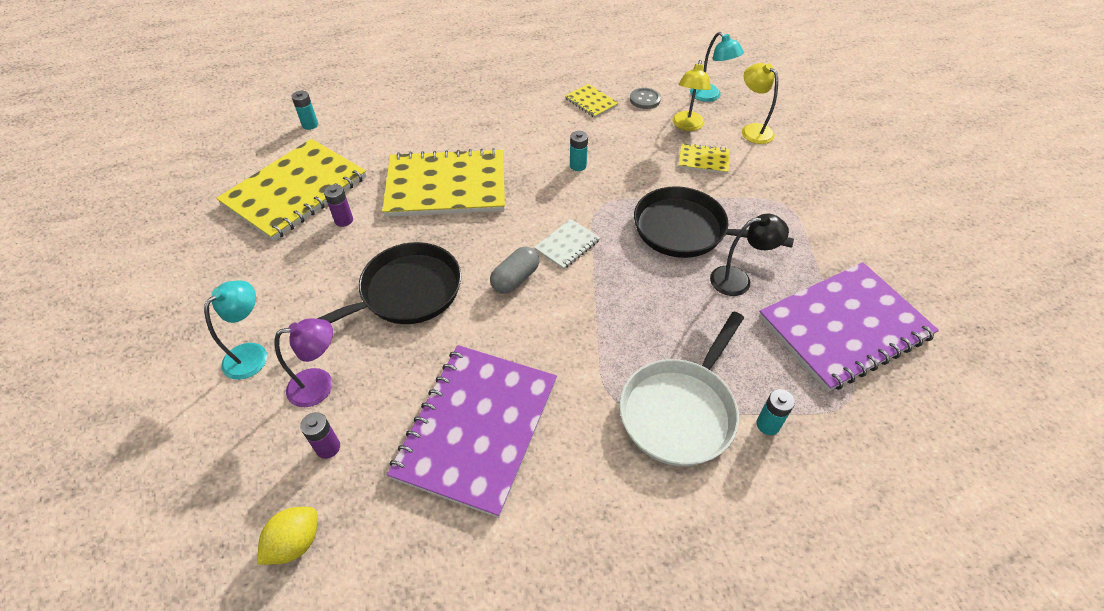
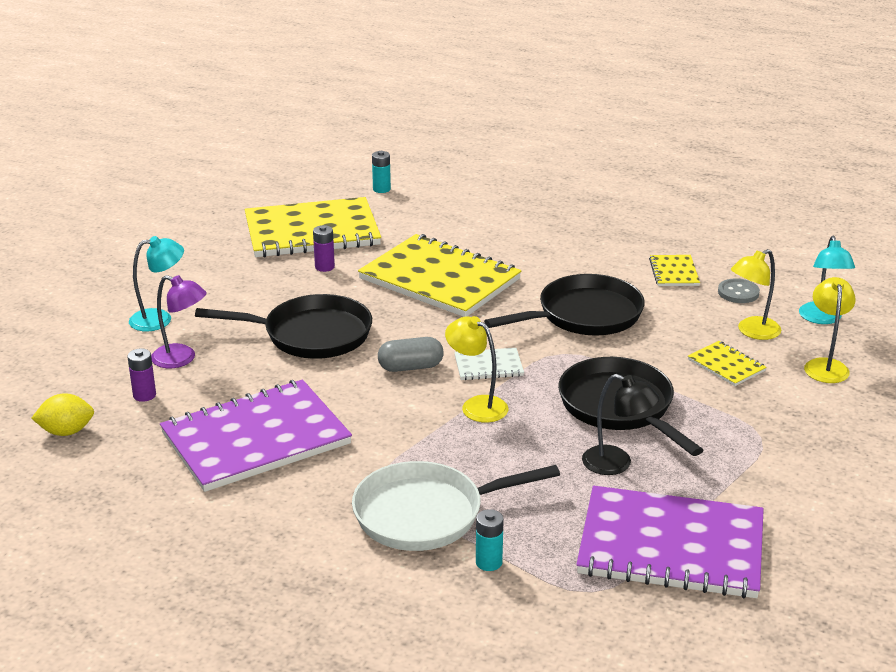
camera: 40 degrees right, 20 degrees down
(578, 166) = (584, 315): turquoise battery -> black pan
(599, 286) = (477, 405): none -> yellow lamp

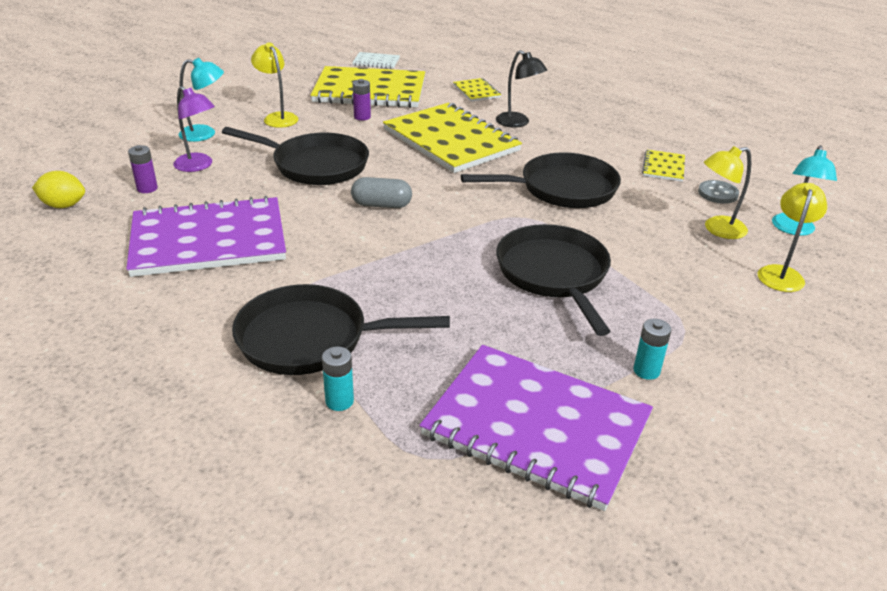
camera: 15 degrees right, 5 degrees up
(381, 189) = (445, 70): turquoise battery -> turquoise battery (646, 371)
(426, 514) = (310, 338): white pan -> black pan
(477, 405) = (420, 248): yellow lamp -> yellow lamp (278, 117)
(488, 366) = (451, 216): white notebook -> white notebook (376, 62)
(616, 464) = (522, 328): black lamp -> black lamp (518, 123)
(726, 365) = (678, 255): yellow notebook -> yellow notebook (476, 91)

